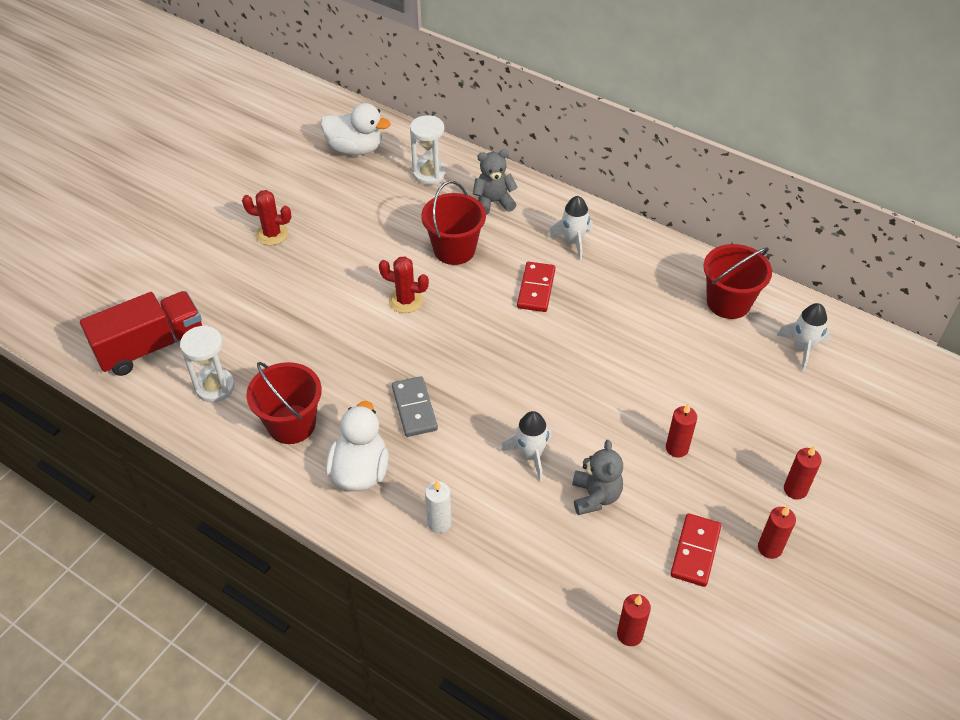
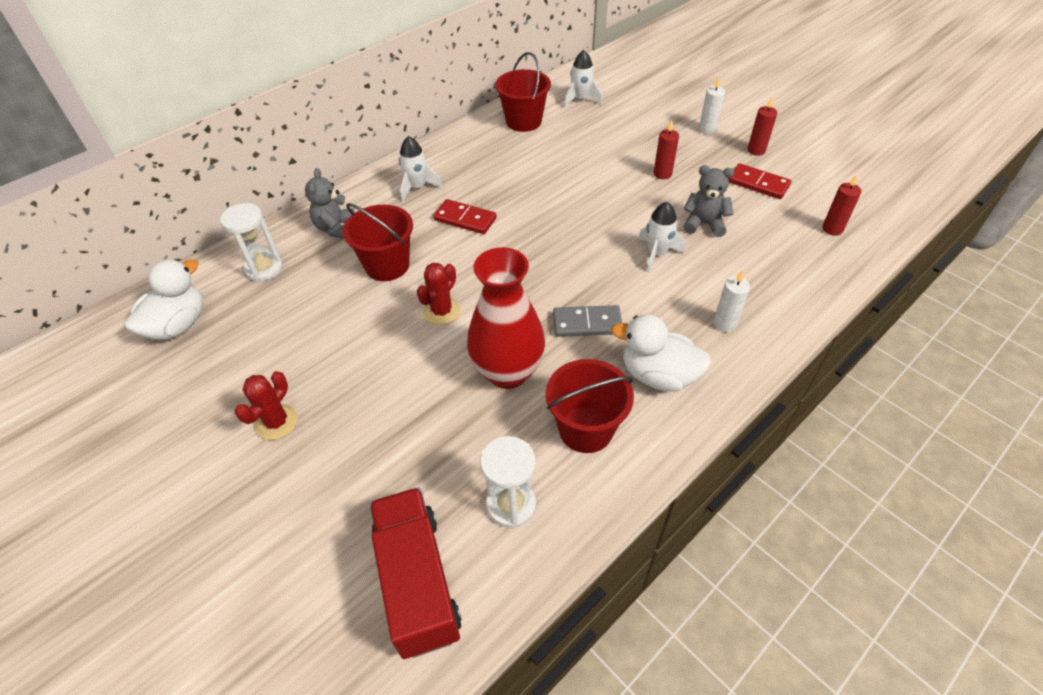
camera: 75 degrees left, 0 degrees up
(344, 360) = (508, 372): none -> red vase
(795, 490) = (707, 129): red candle -> white candle

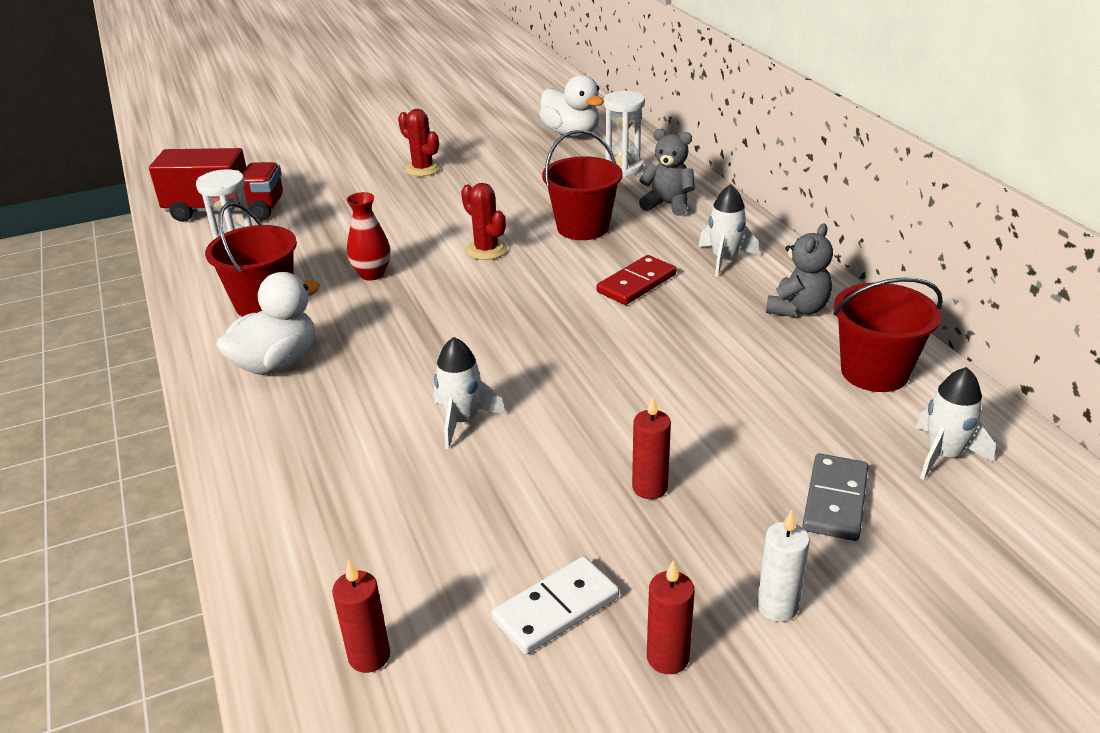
camera: 110 degrees right, 15 degrees down
(508, 372) = (372, 274): red vase -> red vase, size x0.53
(587, 323) = (391, 334): grey domino -> grey domino (835, 500)
(704, 224) = (492, 491): grey teddy bear -> grey teddy bear (797, 309)
(724, 324) = (295, 438): white candle -> none
(758, 183) = (556, 608): red domino -> white domino

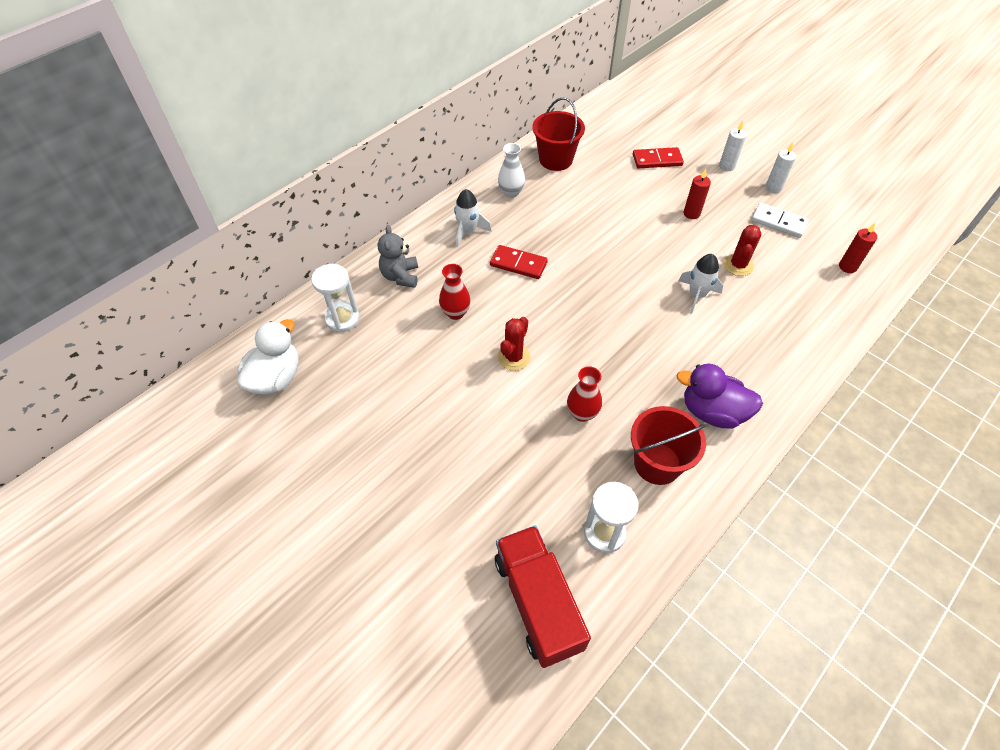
camera: 115 degrees left, 20 degrees up
(276, 363) = (712, 412): white duck -> purple duck
(422, 169) = (388, 467): red cactus -> red cactus (738, 265)
(583, 227) = (455, 313): red bucket -> red vase
(667, 657) = (773, 188): red candle -> white candle
(797, 309) = (511, 192): grey teddy bear -> white vase
(835, 500) = (657, 160): grey domino -> red domino
(944, 455) = (605, 135): white rocket -> none

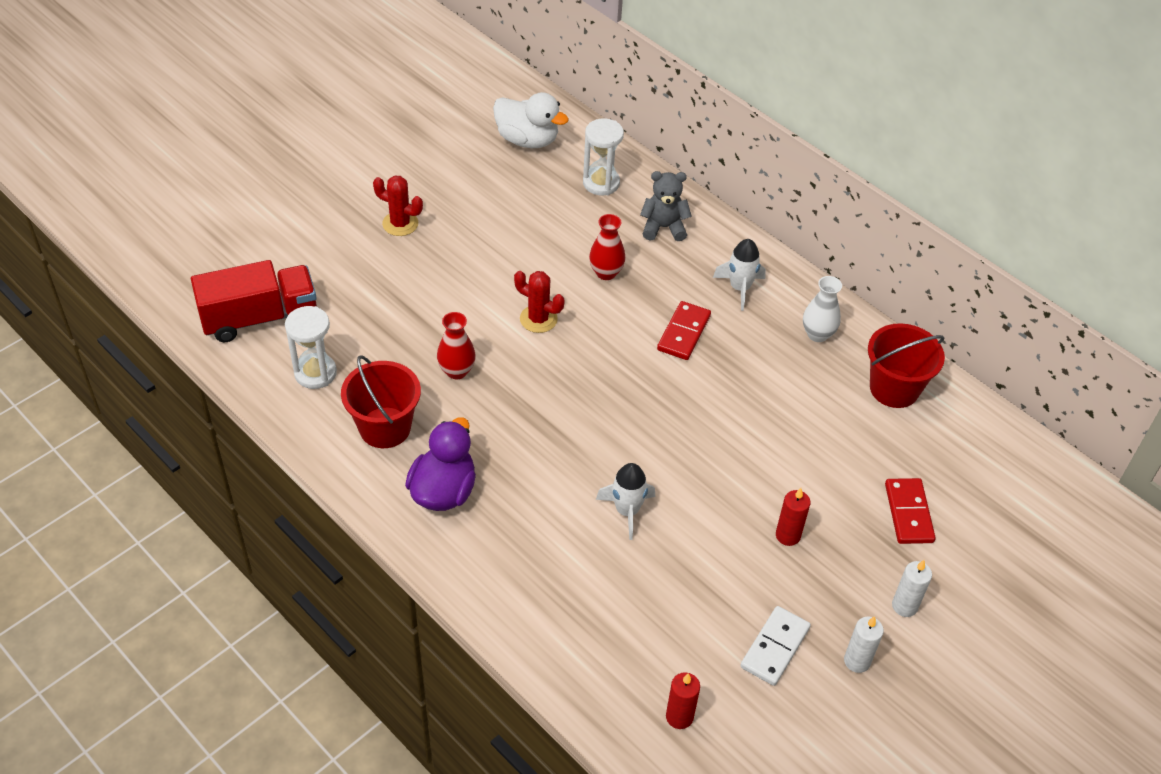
camera: 90 degrees right, 5 degrees down
(738, 265) = (682, 571): red cactus -> red cactus (400, 224)

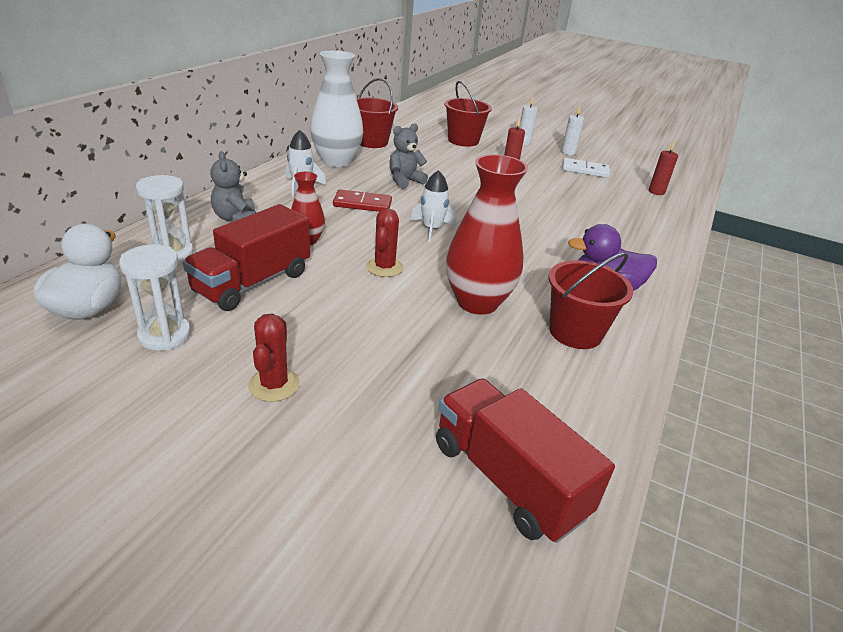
camera: 110 degrees left, 15 degrees down
(315, 373) = (552, 398): white hourglass -> white hourglass (164, 335)
(456, 371) = (477, 302): red vase -> red vase, size x1.90
(538, 227) = (252, 282): none -> red truck
(627, 511) = (543, 214): white rocket -> white rocket (432, 229)
(748, 391) = (405, 181): none -> grey teddy bear
(817, 334) = (336, 161): white vase -> white vase, size x1.90
(908, 513) = (463, 140): red domino -> red bucket

